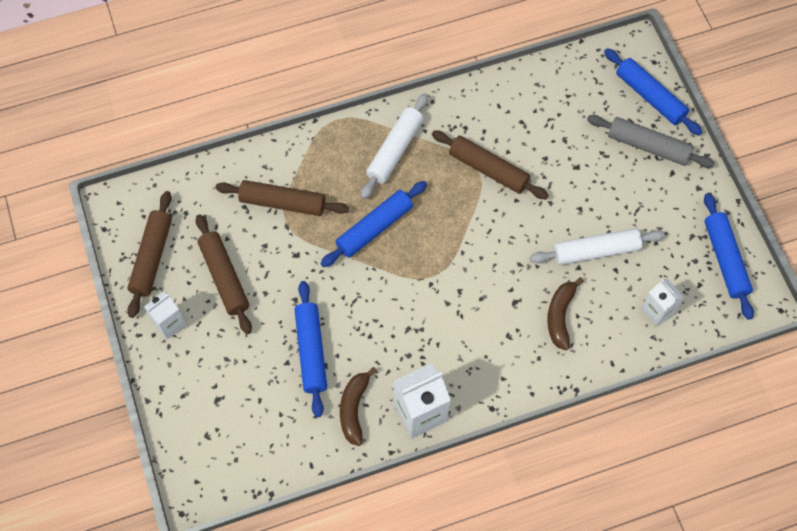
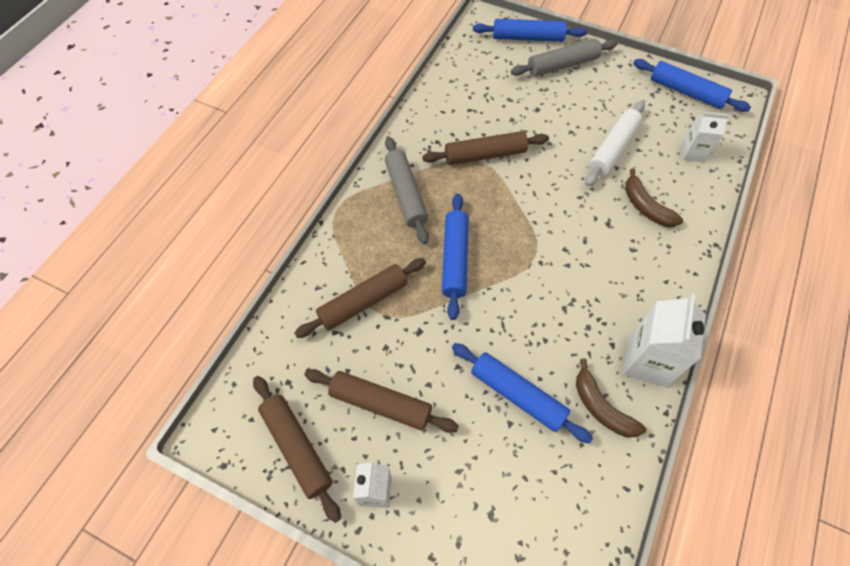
camera: 45 degrees left, 5 degrees down
(394, 150) = (406, 194): white rolling pin -> grey rolling pin

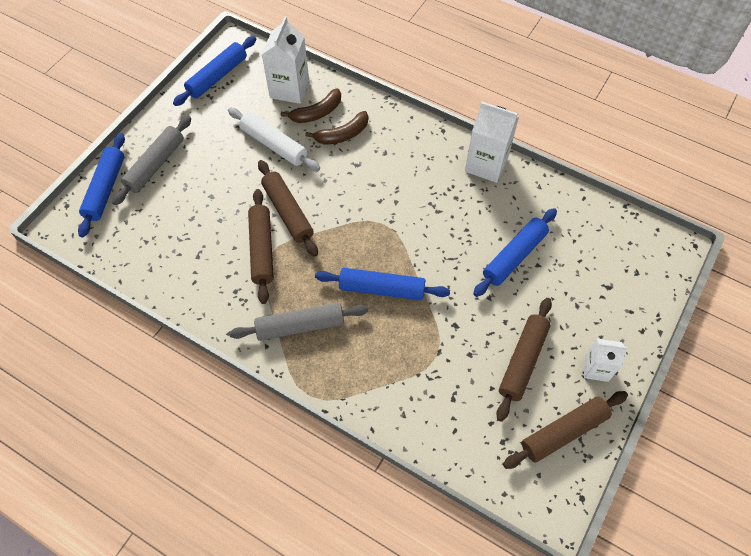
camera: 85 degrees left, 0 degrees up
(363, 302) = (422, 372): brown rolling pin -> brown rolling pin (287, 212)
(562, 65) = (155, 165): grey rolling pin -> grey rolling pin turned 45 degrees clockwise
(601, 407) = (524, 201): brown banana -> brown banana (317, 113)
(692, 153) = (289, 89): white carton -> white carton, size x1.63

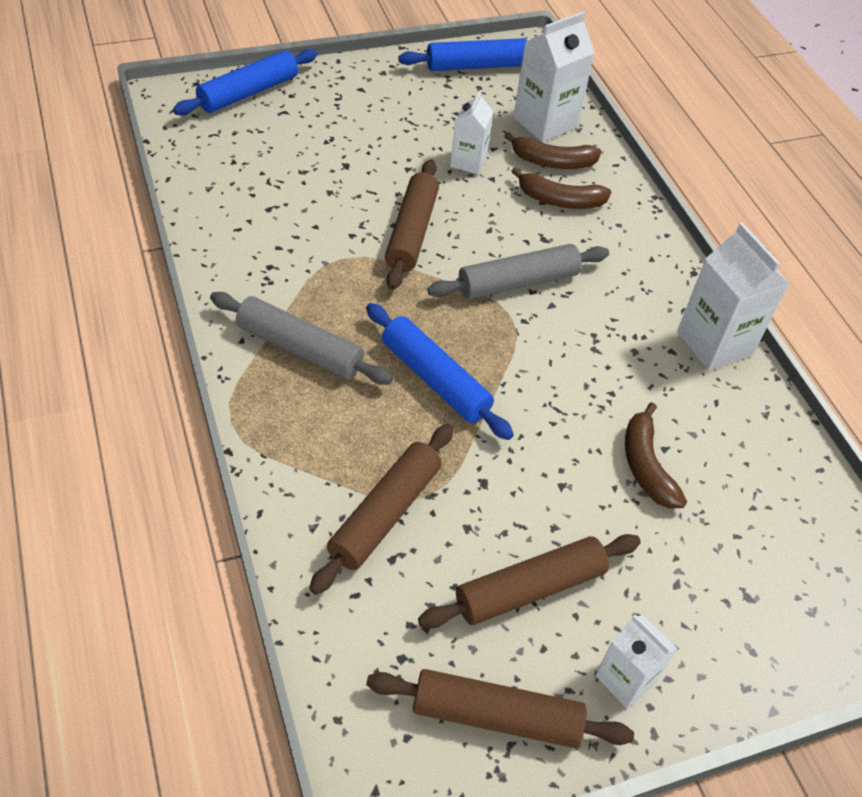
camera: 35 degrees right, 10 degrees down
(155, 165) = (321, 103): grey rolling pin -> grey rolling pin (518, 282)
(262, 249) = (342, 247): brown rolling pin -> brown rolling pin (385, 514)
(274, 145) = (468, 162): white rolling pin -> white carton
(514, 256) = (646, 465): blue rolling pin -> brown banana

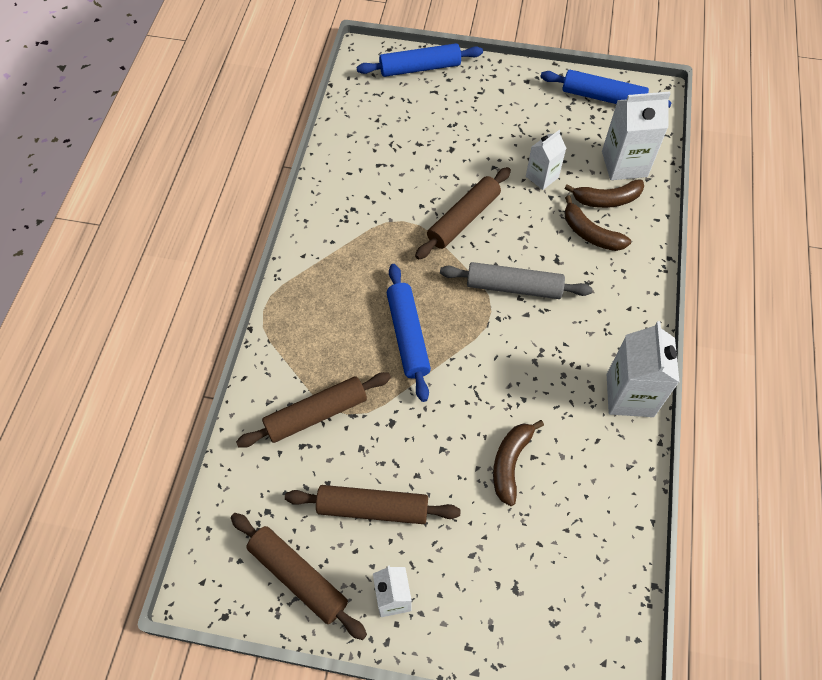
camera: 35 degrees right, 10 degrees up
(299, 348) = (335, 276): grey rolling pin -> none
(552, 162) = (606, 199): brown banana -> brown banana turned 45 degrees counterclockwise

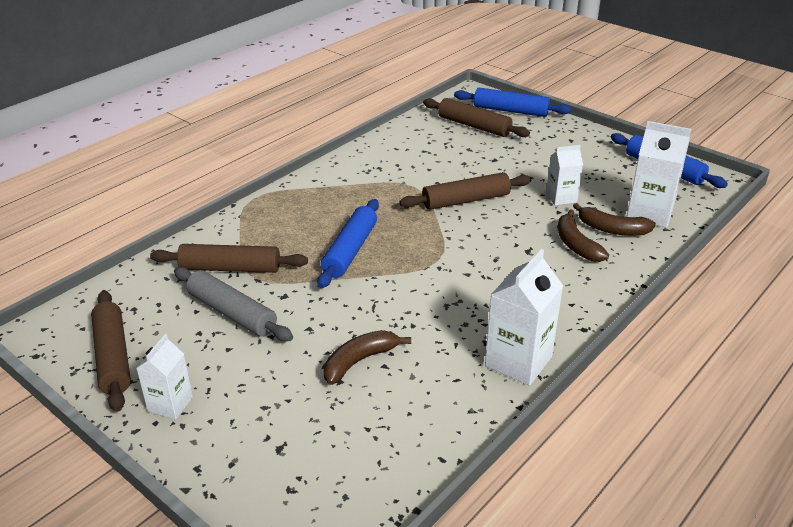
camera: 30 degrees right, 25 degrees down
(373, 508) = (214, 341): brown rolling pin -> brown rolling pin (474, 126)
(513, 287) = (471, 253): grey rolling pin -> grey rolling pin (232, 313)

